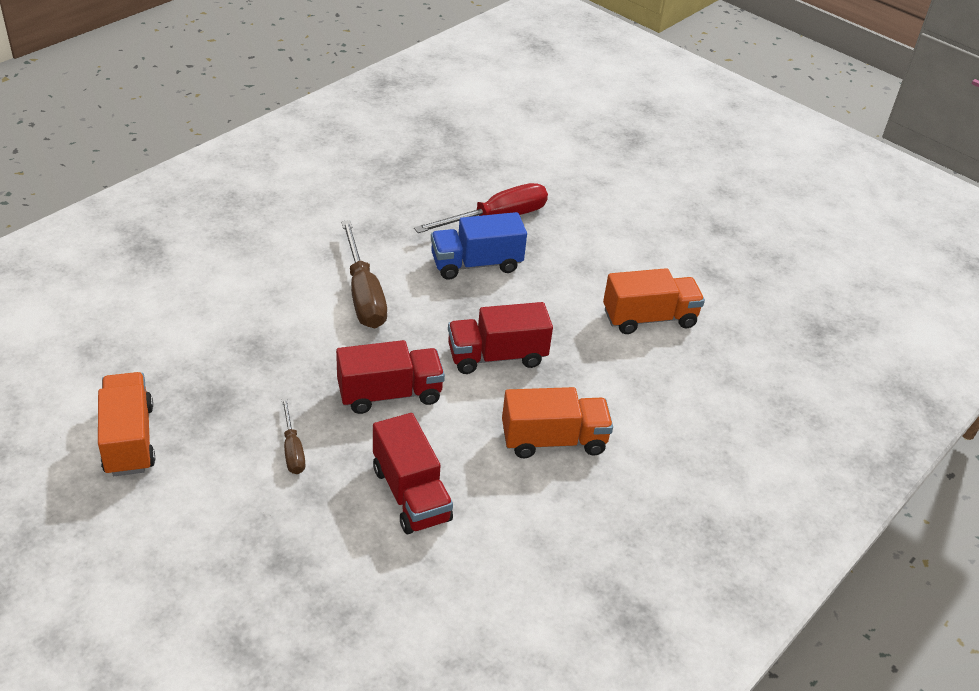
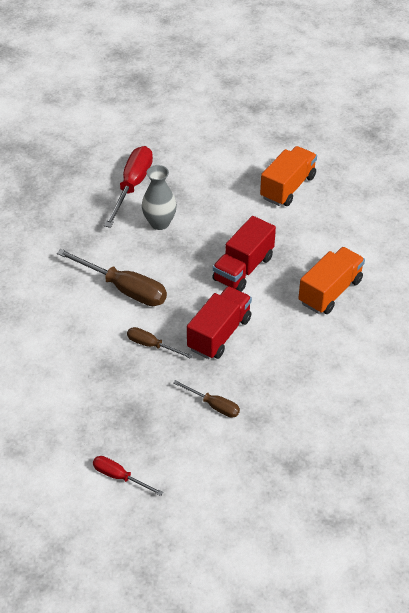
camera: 40 degrees left, 5 degrees up
(129, 439) = (119, 477): orange truck -> red screwdriver
(317, 357) = (151, 345): none -> brown screwdriver
(411, 494) = (303, 377): red truck -> none
(476, 264) = (159, 223): blue truck -> grey vase

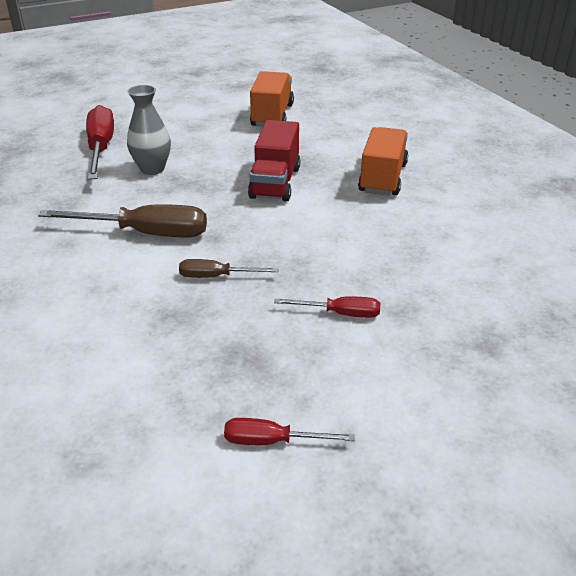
camera: 25 degrees left, 10 degrees down
(214, 405) = (340, 313): brown screwdriver -> red screwdriver
(219, 334) = (292, 243): red truck -> none

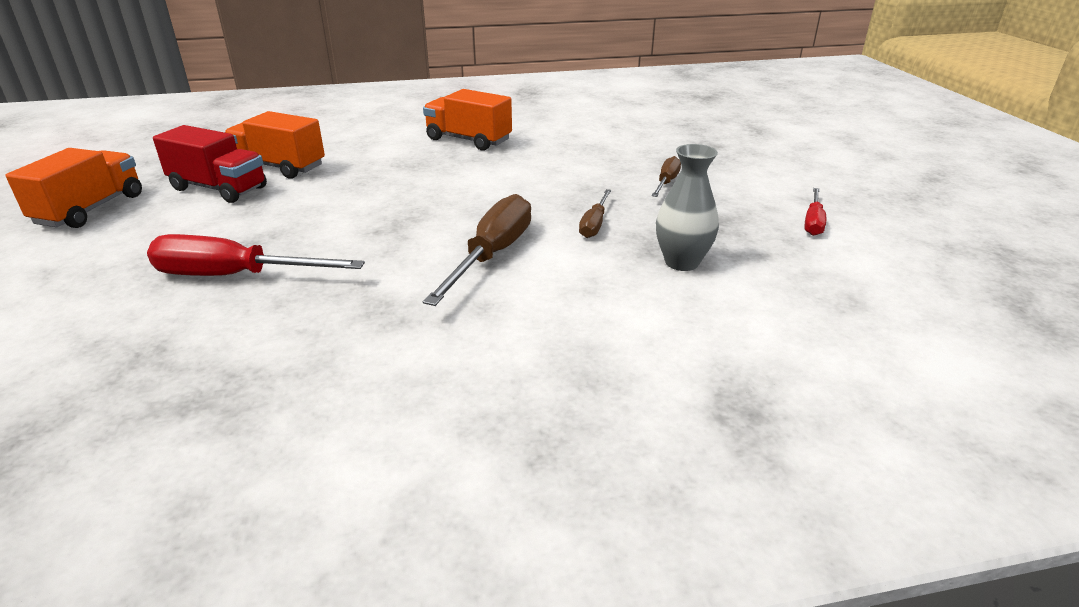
camera: 75 degrees left, 5 degrees down
(152, 169) = (339, 243): grey vase -> grey vase (681, 262)
(179, 83) = (91, 209): none -> orange truck
(275, 182) = (437, 182): red truck -> red truck (218, 188)
(340, 313) = (666, 182): red screwdriver -> brown screwdriver

